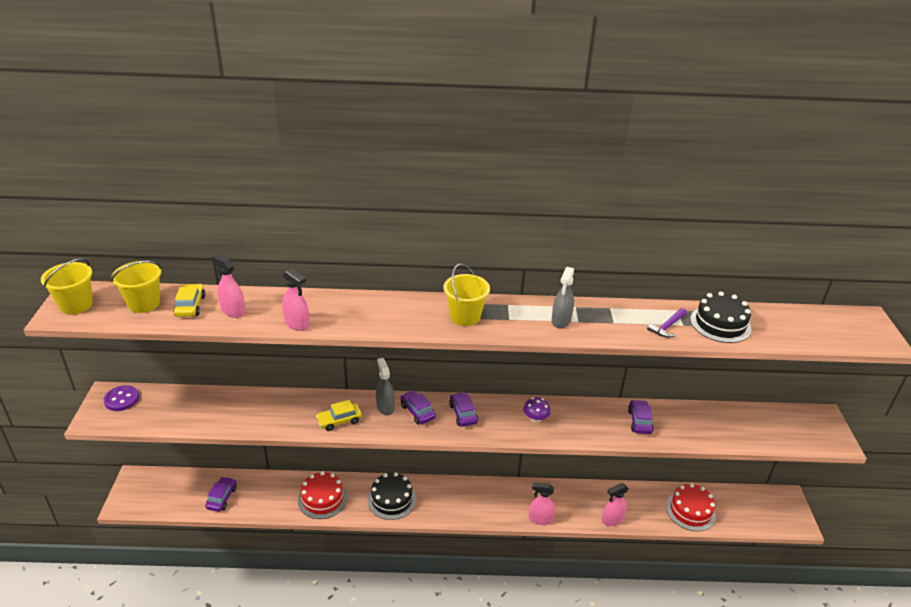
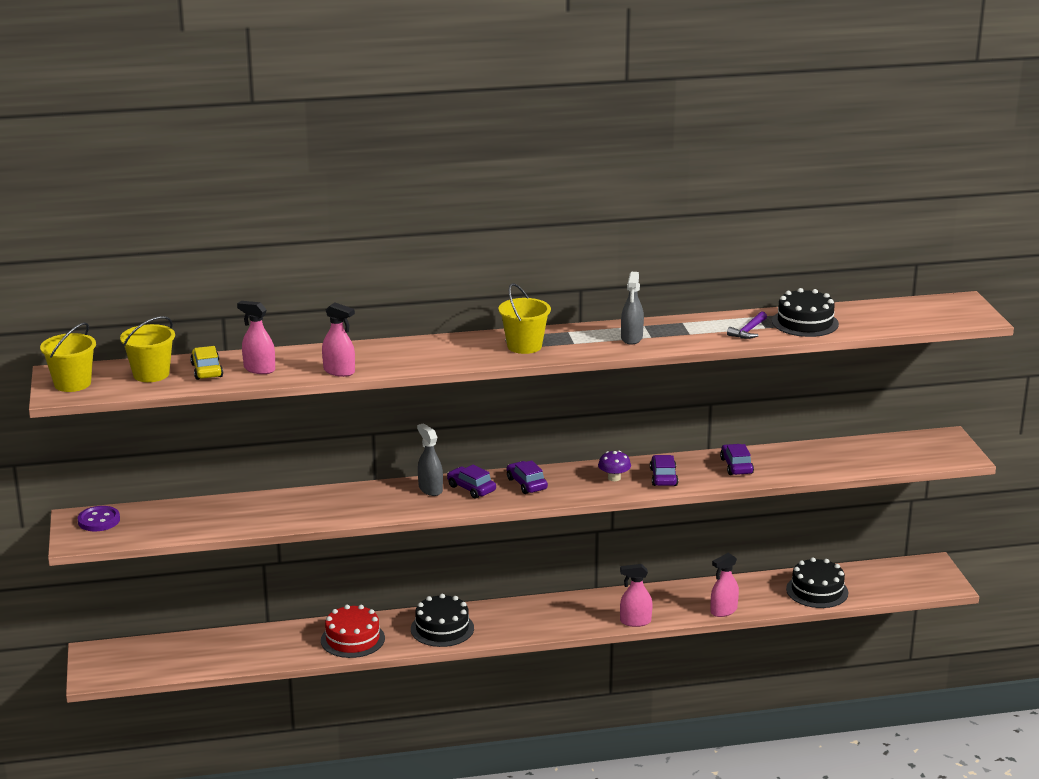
camera: 10 degrees left, 10 degrees down
(222, 498) = (220, 655): purple car -> purple car (663, 477)
(339, 421) = (380, 507): yellow car -> none
(690, 511) = (817, 591): red cake -> black cake

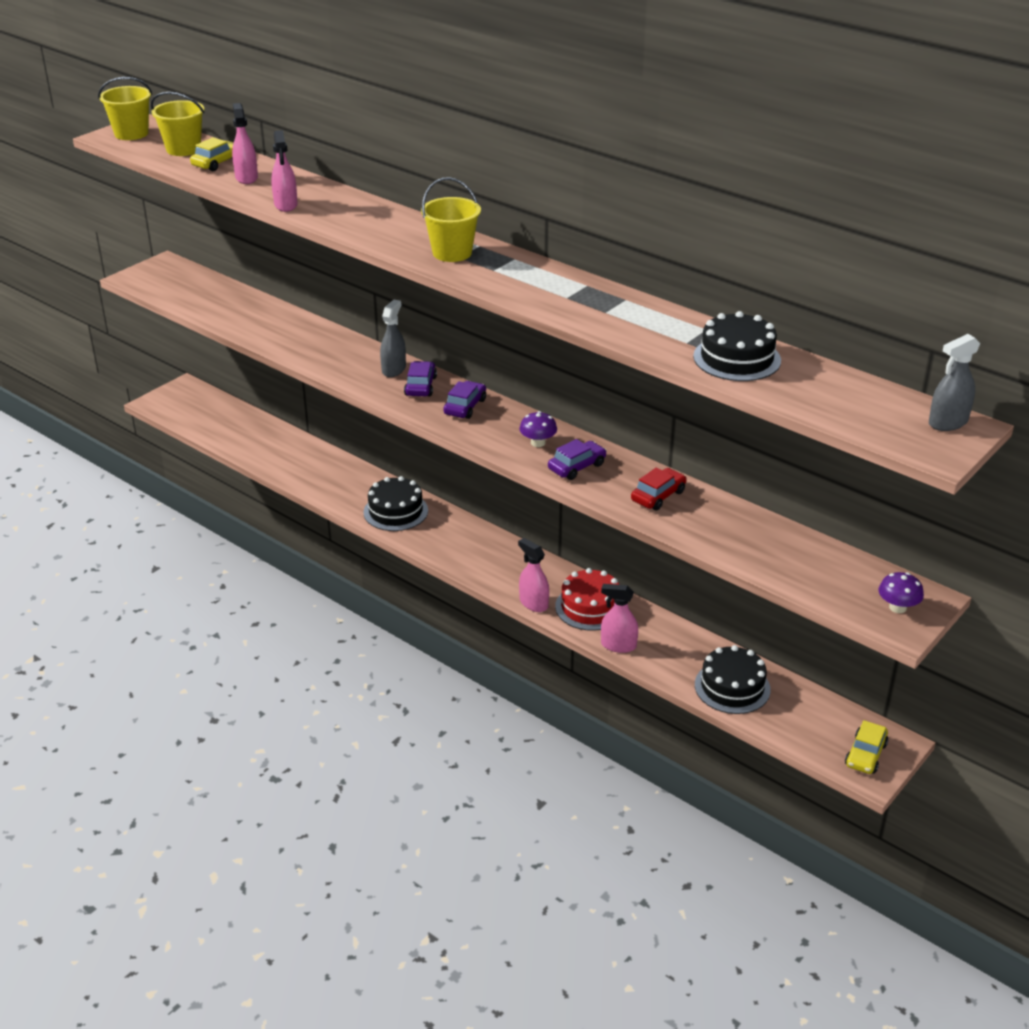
camera: 50 degrees right, 10 degrees up
(99, 520) = (171, 272): purple button -> none
(352, 639) = (329, 479): red cake -> red cake (590, 607)
(631, 338) = (548, 290): grey spray bottle -> grey spray bottle (947, 422)
(736, 466) = (658, 496): purple car -> red car
(748, 331) = (663, 337): purple hammer -> none
(931, 578) = (865, 755): none -> yellow car
(944, 449) = (897, 607): none -> purple mushroom

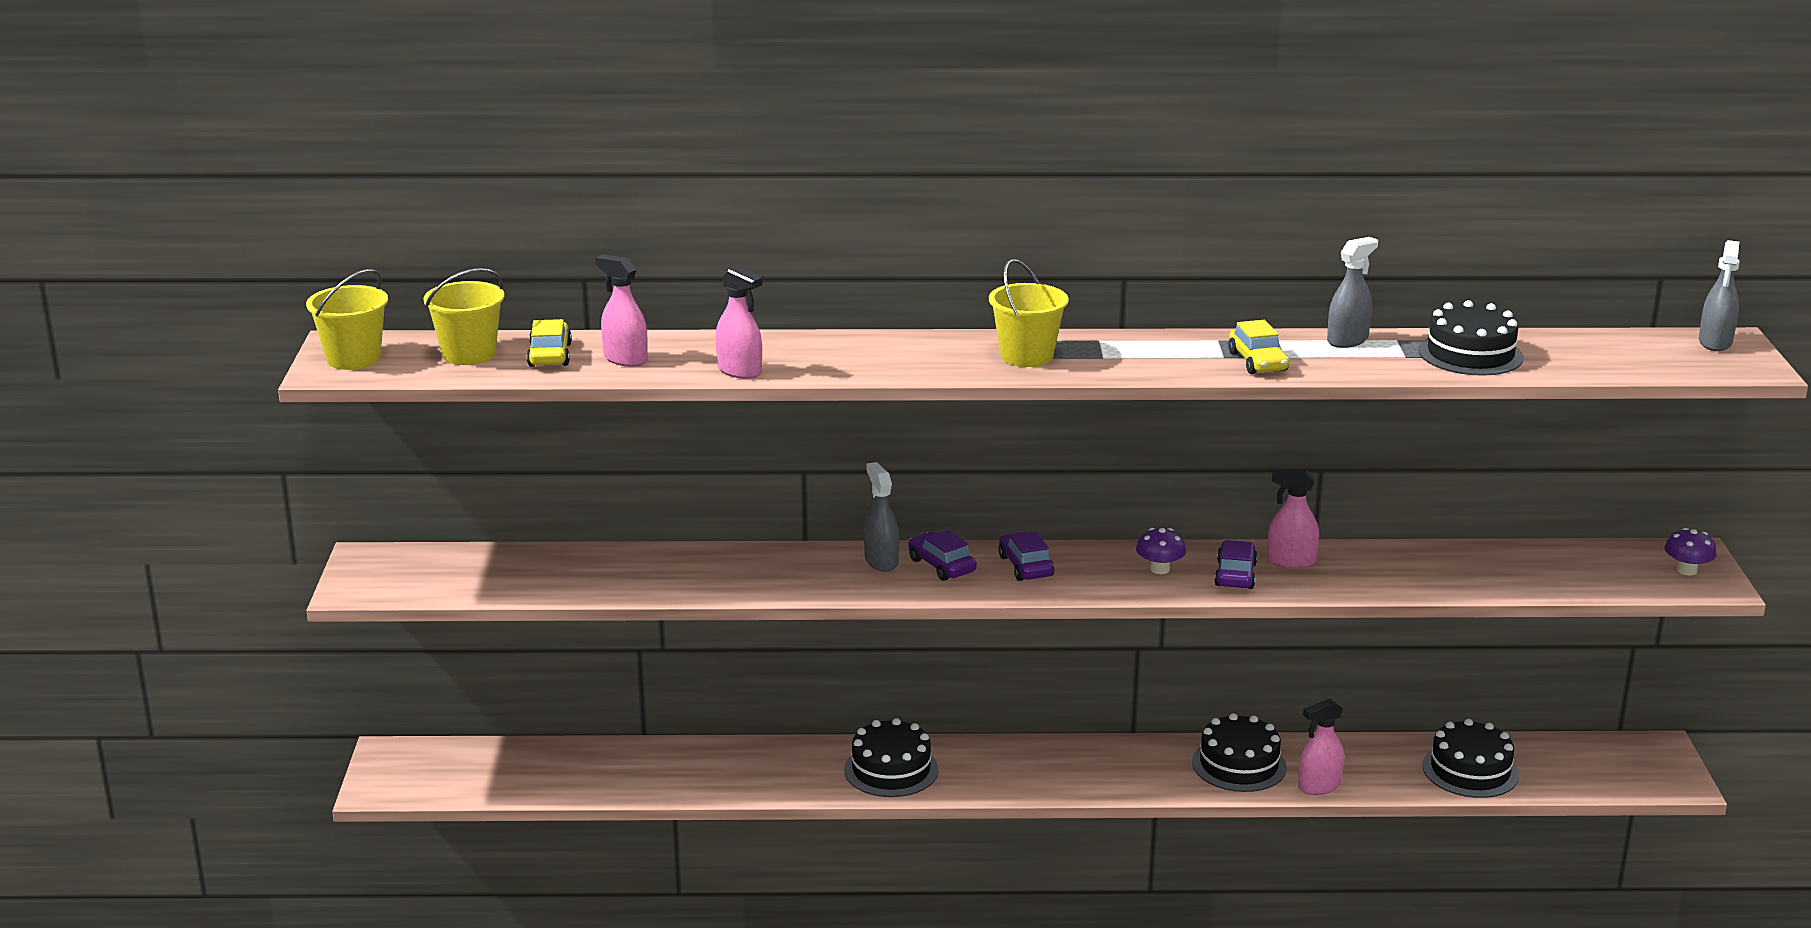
camera: 40 degrees left, 10 degrees down
(533, 603) = (1180, 789): pink spray bottle -> pink spray bottle (1291, 561)
(590, 607) = (1239, 765): red cake -> black cake
(658, 496) = (1351, 568): red car -> none
(671, 317) = (1347, 340): none -> grey spray bottle
(865, 755) = (1653, 769): yellow car -> yellow car (1258, 362)

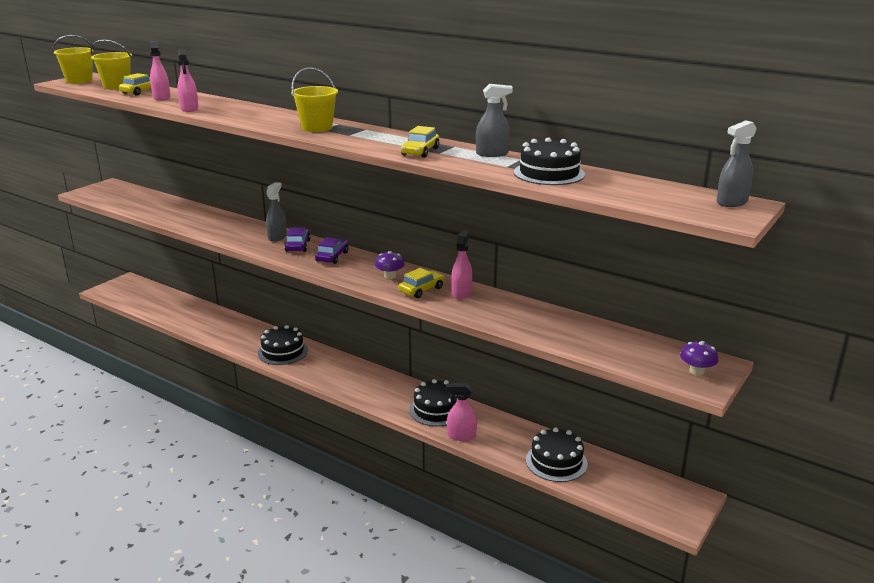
camera: 35 degrees right, 0 degrees up
(1235, 575) = (421, 290): purple car -> yellow car
(1291, 561) = (461, 293): pink spray bottle -> pink spray bottle turned 60 degrees clockwise

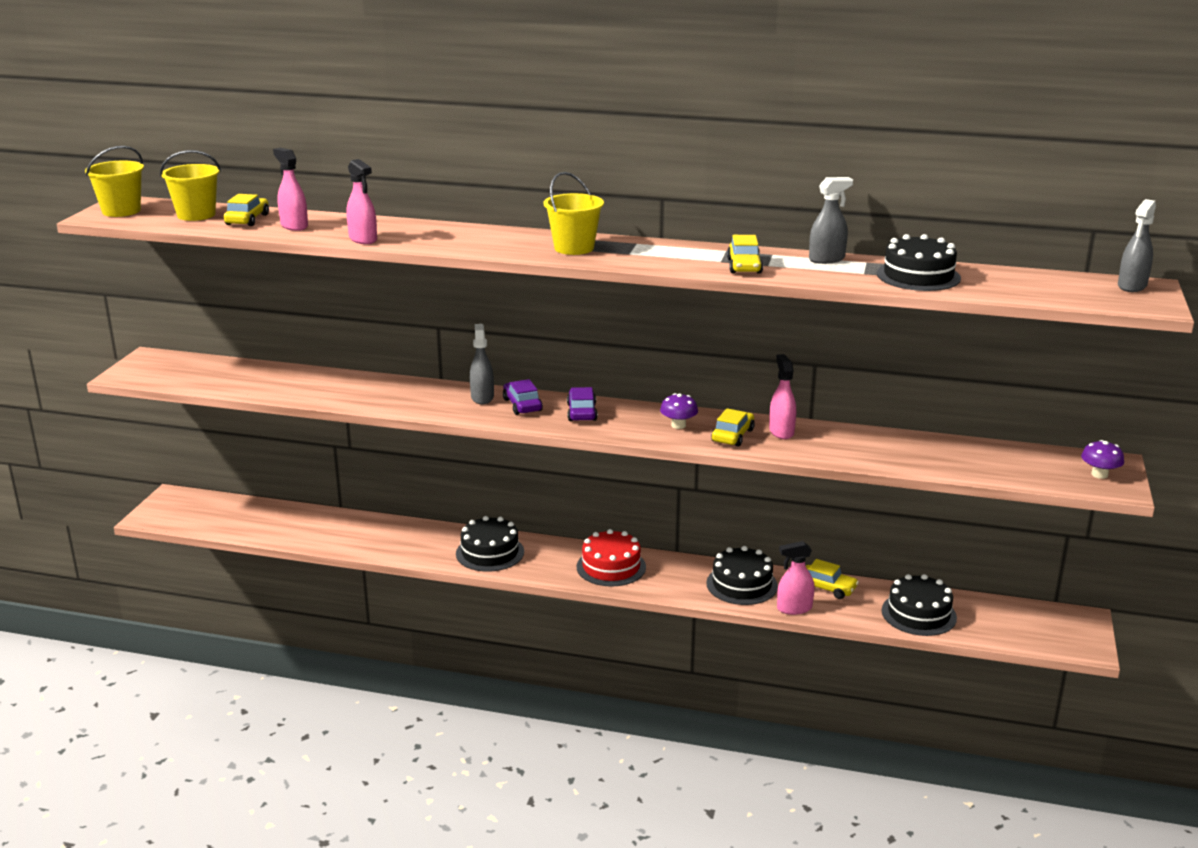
camera: 20 degrees left, 0 degrees up
(354, 378) = (611, 567): none -> red cake
(499, 425) = (827, 588): none -> yellow car

